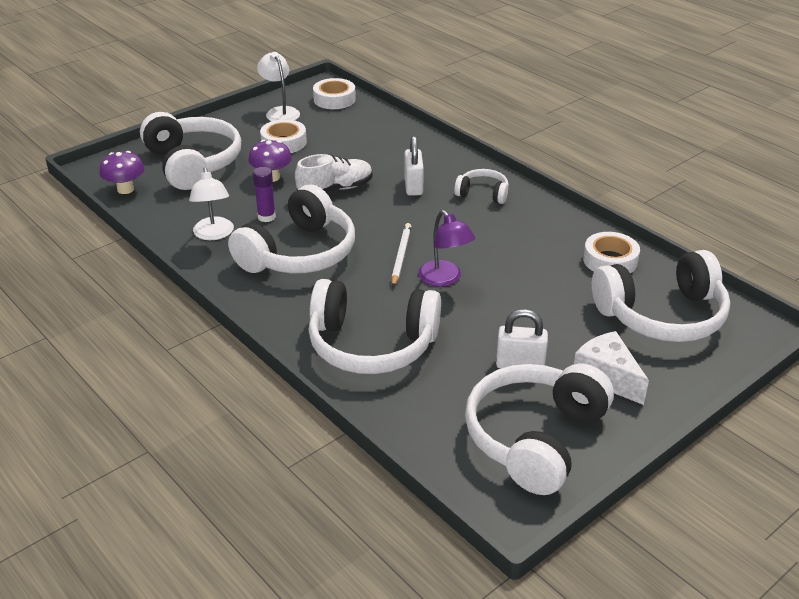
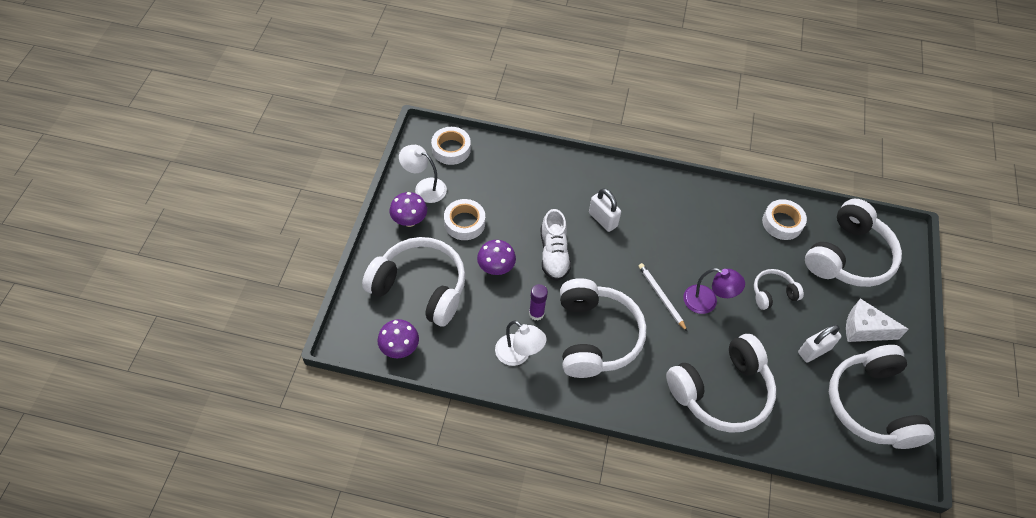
camera: 40 degrees left, 20 degrees up
(240, 125) = (409, 220): none -> purple mushroom
(335, 189) = (554, 254): white shoe -> white shoe turned 150 degrees clockwise
(483, 193) = (653, 201): white headphones -> white headphones (773, 293)

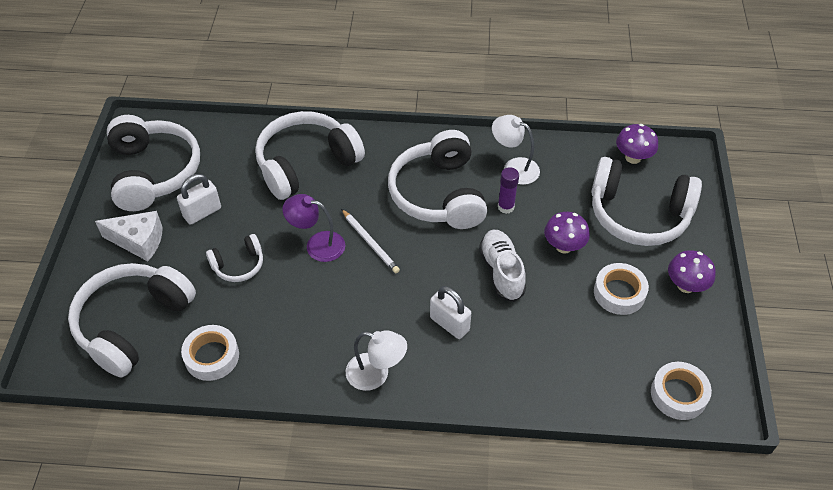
camera: 175 degrees right, 5 degrees down
(424, 187) = (688, 331): white lamp -> white lamp (376, 374)

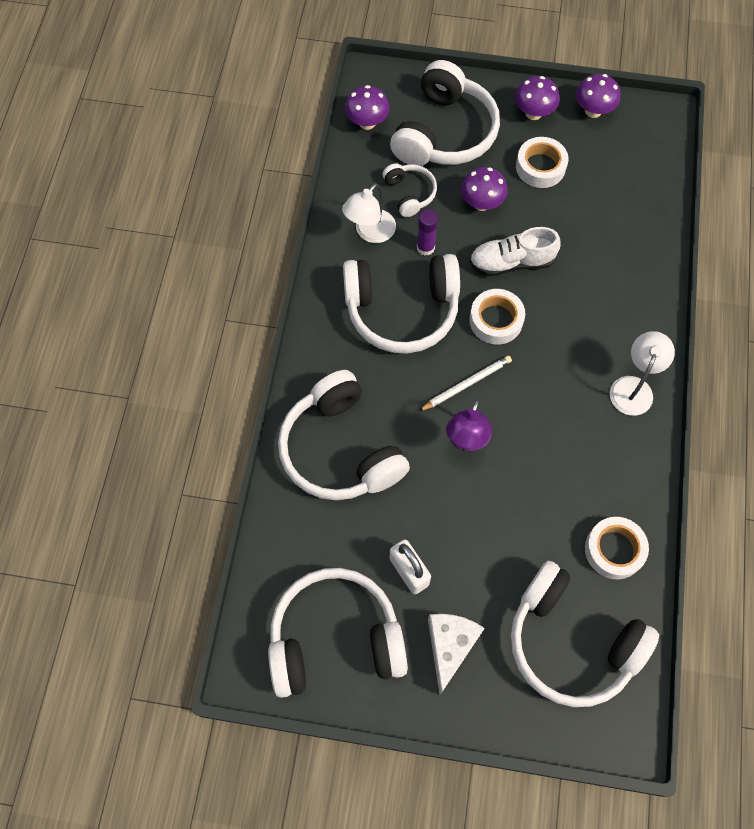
camera: 85 degrees left, 15 degrees up
(238, 265) = (491, 525): white headphones -> white headphones (409, 193)
(449, 324) = (574, 316): white padlock -> none
(678, 394) = (650, 143): white tape -> white tape (496, 320)
(706, 339) = (593, 111): none -> purple mushroom

